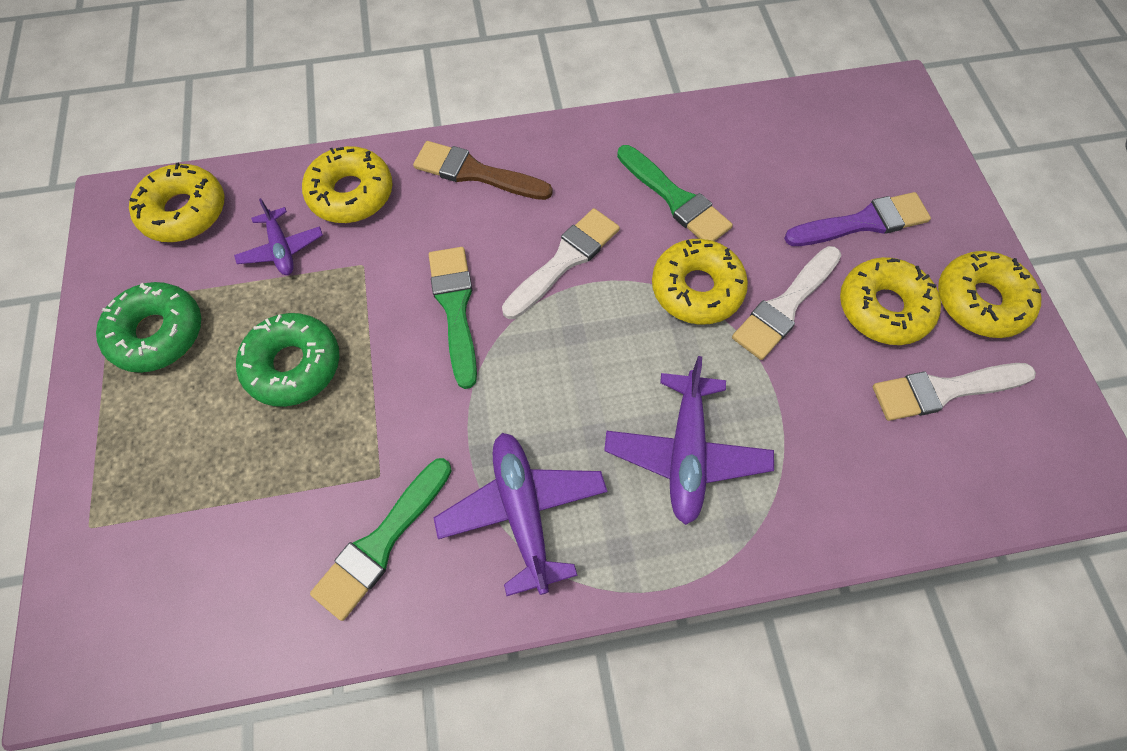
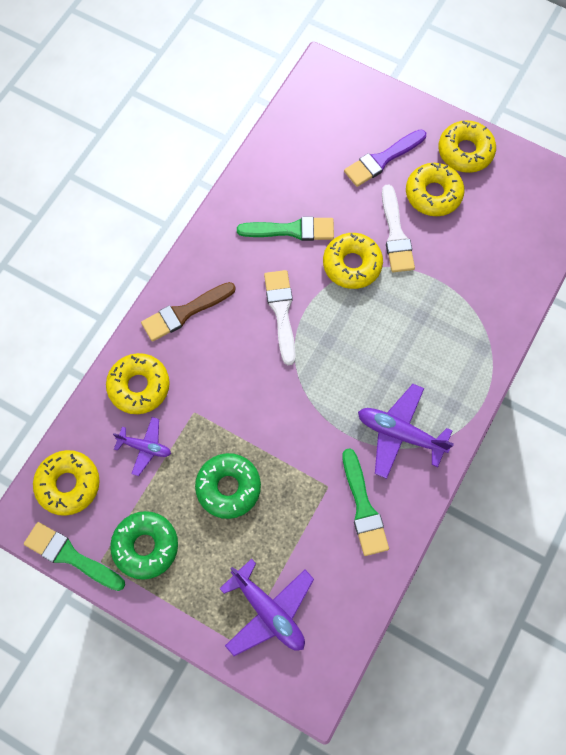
camera: 50 degrees left, 5 degrees up
(455, 308) = (263, 385): green brush -> green brush (71, 556)
(686, 452) = (430, 340): purple plane -> purple plane (268, 611)
(862, 222) = (382, 159): purple brush -> purple brush turned 150 degrees counterclockwise
(944, 390) = (492, 208): white brush -> none

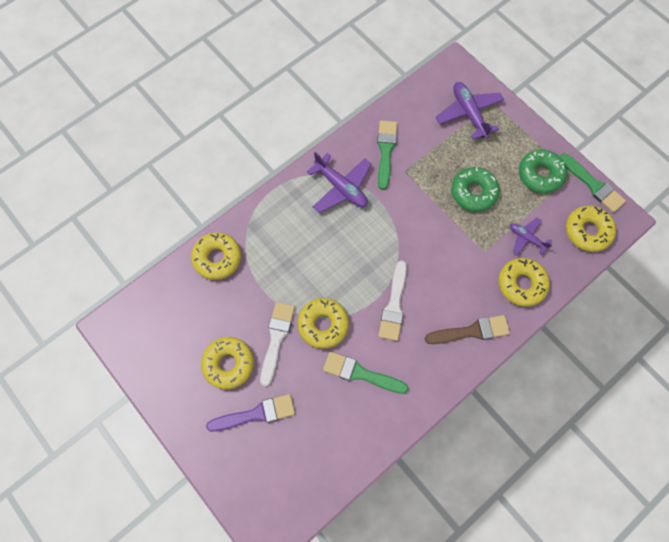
camera: 160 degrees left, 0 degrees up
(465, 151) = (181, 395): yellow donut -> yellow donut (217, 258)

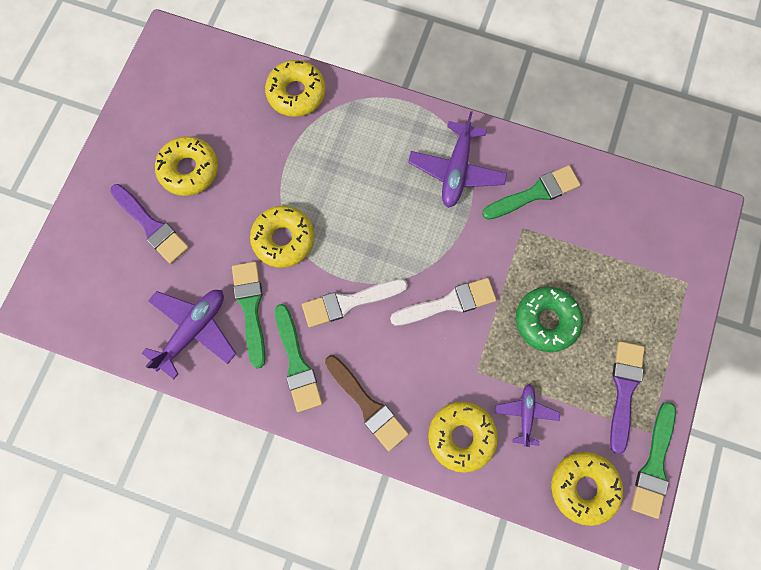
camera: 60 degrees right, 5 degrees up
(276, 339) = (242, 201): white brush -> white brush (448, 303)
(417, 362) = (297, 363): none -> green brush
(469, 113) = (651, 262): purple plane -> purple plane (193, 330)
(540, 174) = (624, 390): green donut -> purple brush

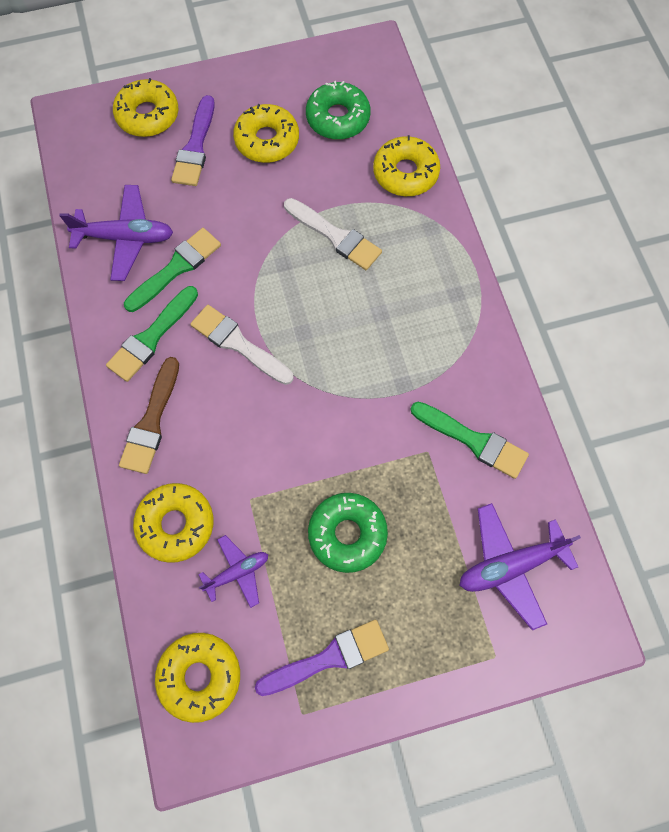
camera: 55 degrees right, 5 degrees down
(211, 107) = (338, 118): none -> green donut
(283, 239) = (258, 253): yellow donut -> yellow donut (148, 115)
(448, 303) = (299, 430): white brush -> white brush (335, 236)
(456, 170) = (439, 353): purple plane -> purple plane (510, 565)
(654, 464) = (270, 738): green brush -> none

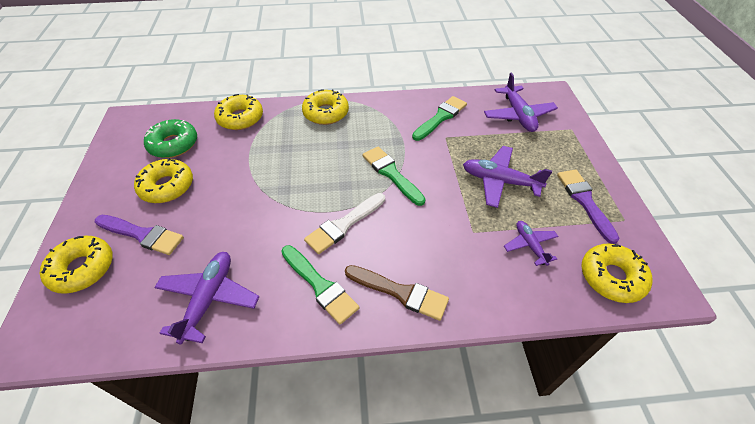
camera: 80 degrees left, 20 degrees down
(176, 268) = (258, 260): green brush -> green brush (391, 174)
(176, 524) = (492, 282): yellow donut -> yellow donut (326, 113)
(335, 236) = (273, 158): white brush -> none
(347, 534) = (500, 181): green donut -> purple plane

